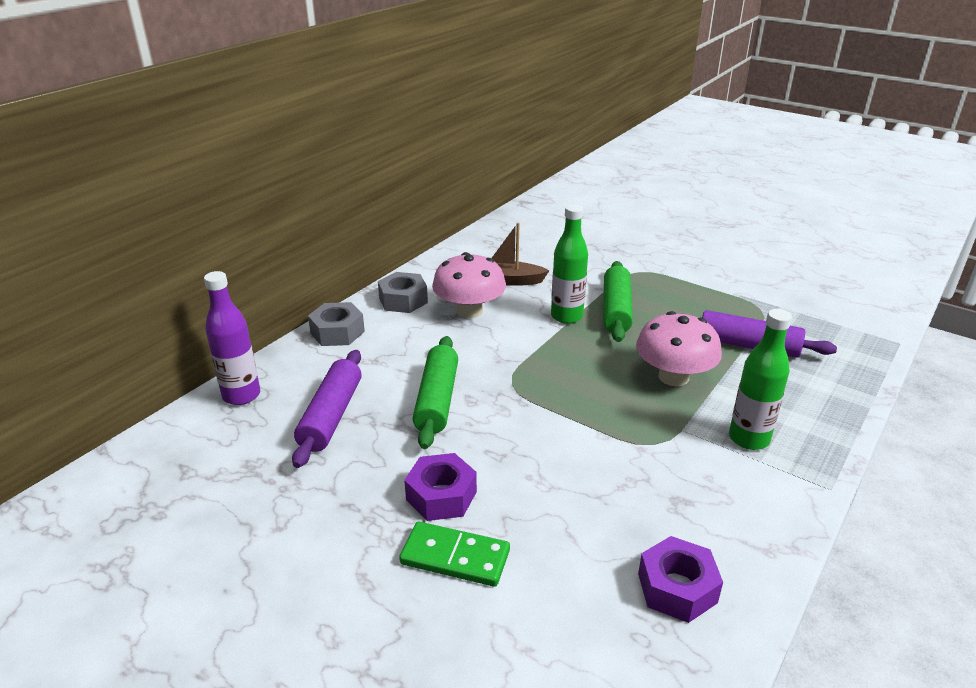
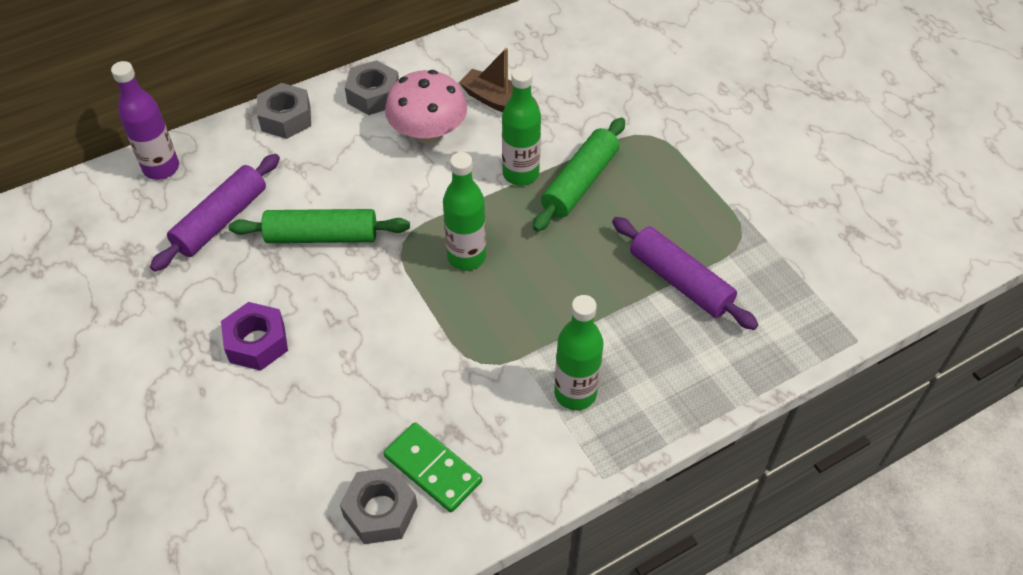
camera: 25 degrees right, 20 degrees up
(437, 400) = (322, 236): green rolling pin -> green rolling pin turned 60 degrees clockwise
(455, 557) = (229, 406): green domino -> green domino (433, 469)
(574, 378) = (466, 257): none -> green bottle
(673, 377) = (565, 292): pink mushroom -> none
(677, 588) = (380, 511): purple nut -> grey nut

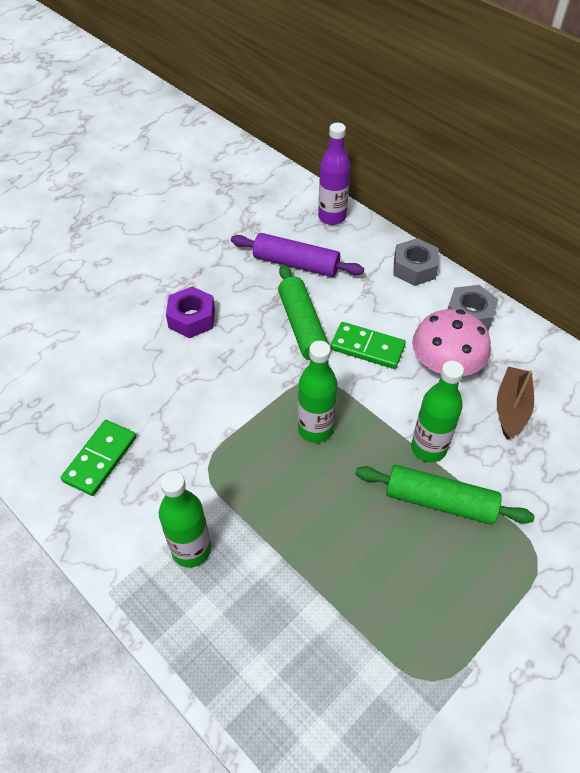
camera: 75 degrees right, 0 degrees up
(378, 187) = (367, 348): none -> green domino
(380, 511) = (60, 434): grey nut -> none
(680, 281) = (348, 623): purple rolling pin -> none

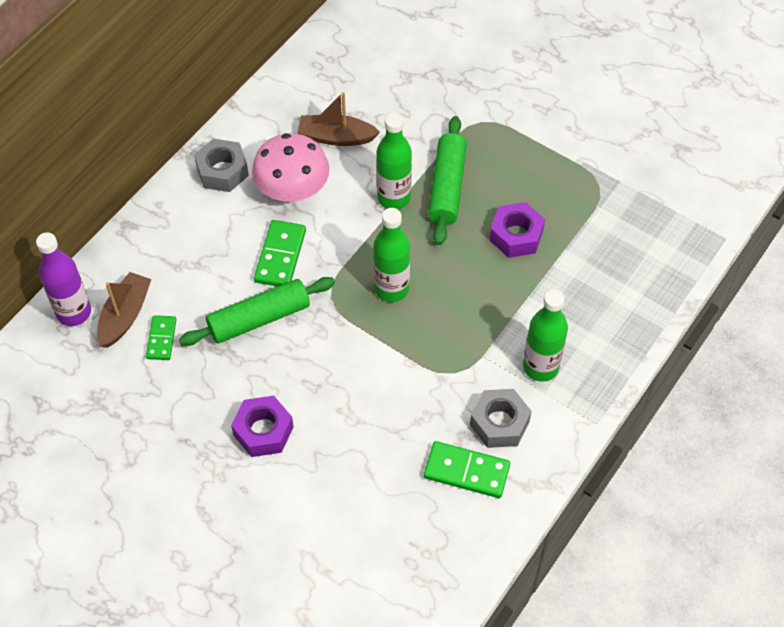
camera: 100 degrees left, 5 degrees up
(296, 264) = (161, 339): purple rolling pin -> green domino
(323, 244) = (125, 316): none -> brown boat
(365, 561) = (516, 235): none -> purple nut
(414, 268) = (157, 222): grey nut -> grey nut (499, 423)

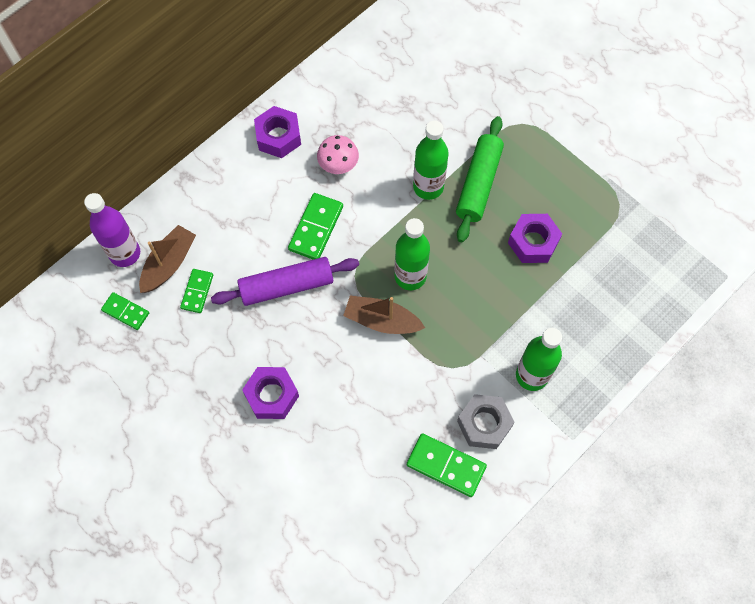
camera: 10 degrees right, 10 degrees up
(85, 371) = (126, 312): none -> green domino
(222, 171) = (278, 137): grey nut -> purple nut
(259, 318) = (286, 286): green rolling pin -> purple rolling pin
(292, 189) = (338, 164): pink mushroom -> pink mushroom, size x0.59
(336, 137) = (386, 119): brown boat -> brown boat (382, 321)

